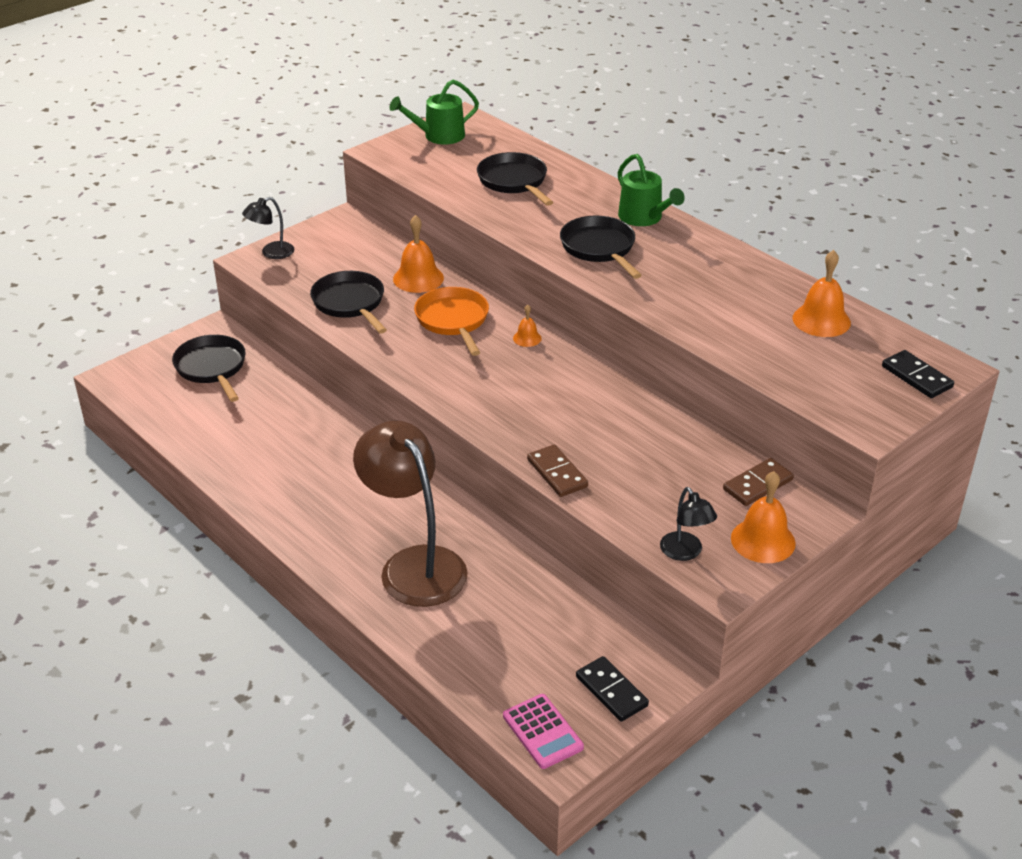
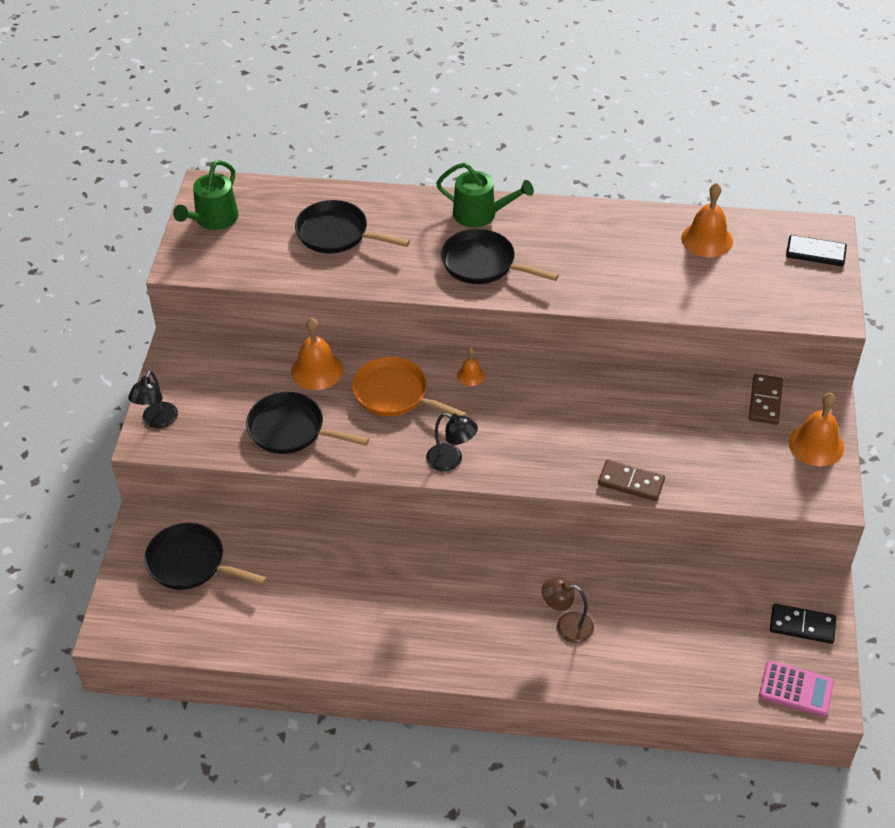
camera: 40 degrees left, 10 degrees up
(414, 564) = (566, 625): brown lamp -> brown lamp, size x0.46
(685, 552) = (782, 489): black lamp -> black lamp (451, 460)

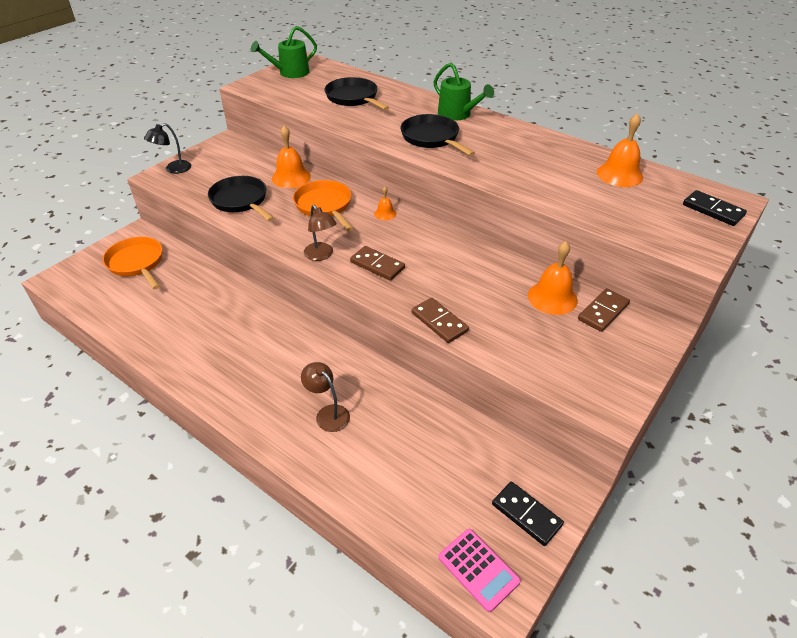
camera: 30 degrees right, 5 degrees down
(191, 563) = (137, 263): black pan -> orange pan
(451, 460) = (321, 255): black lamp -> brown lamp
(519, 445) = (377, 265): none -> brown domino
(816, 445) = (627, 361): orange bell -> orange bell (552, 297)

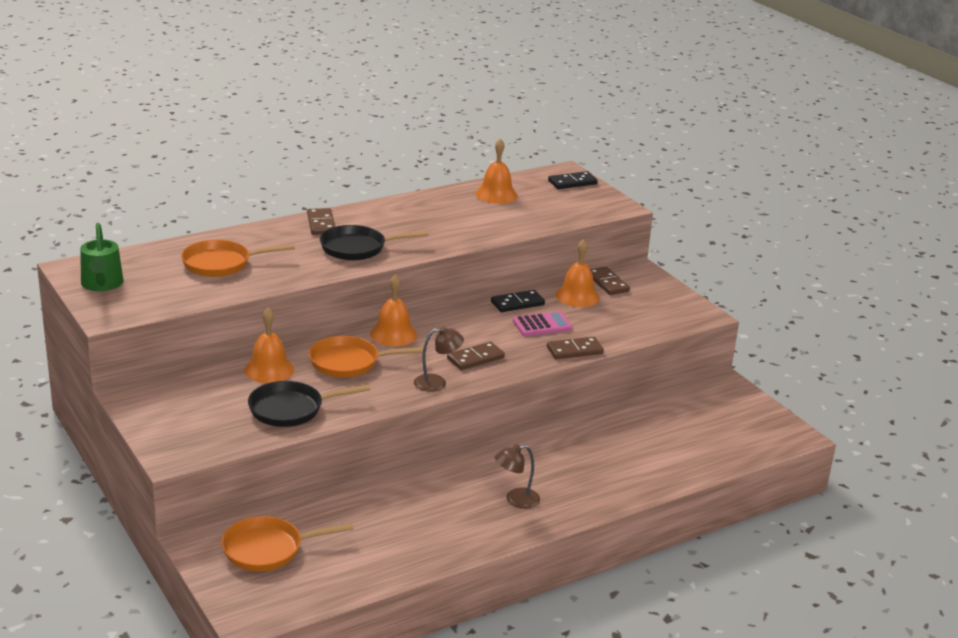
camera: 70 degrees left, 15 degrees down
(173, 169) = (167, 444): black lamp -> none
(328, 413) = (597, 467): brown lamp -> brown lamp (515, 500)
(353, 98) = (221, 264): black pan -> orange pan
(385, 213) = (393, 334): orange bell -> orange bell, size x1.89
(457, 114) = (321, 224): green watering can -> brown domino
(478, 569) = (774, 438): pink calculator -> pink calculator (542, 325)
(526, 514) = (739, 406): black domino -> black domino (517, 303)

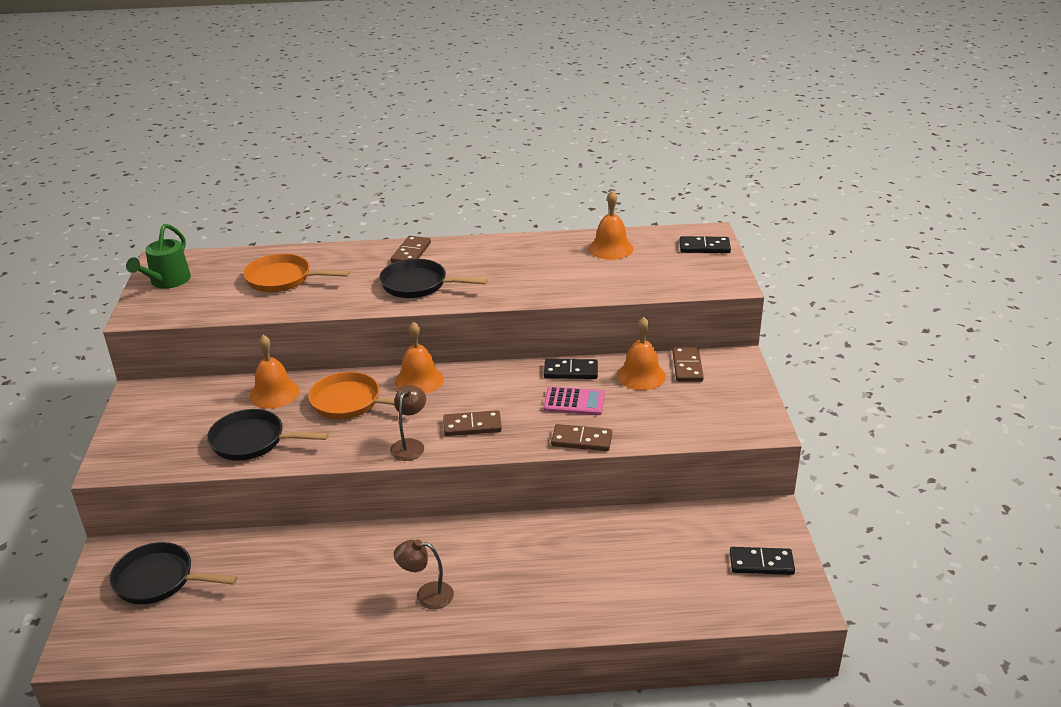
camera: 30 degrees right, 5 degrees up
(268, 549) = (159, 580): orange pan -> black pan
(437, 383) = (410, 445): brown lamp -> brown lamp turned 90 degrees counterclockwise
(746, 417) = (761, 563): none -> black domino

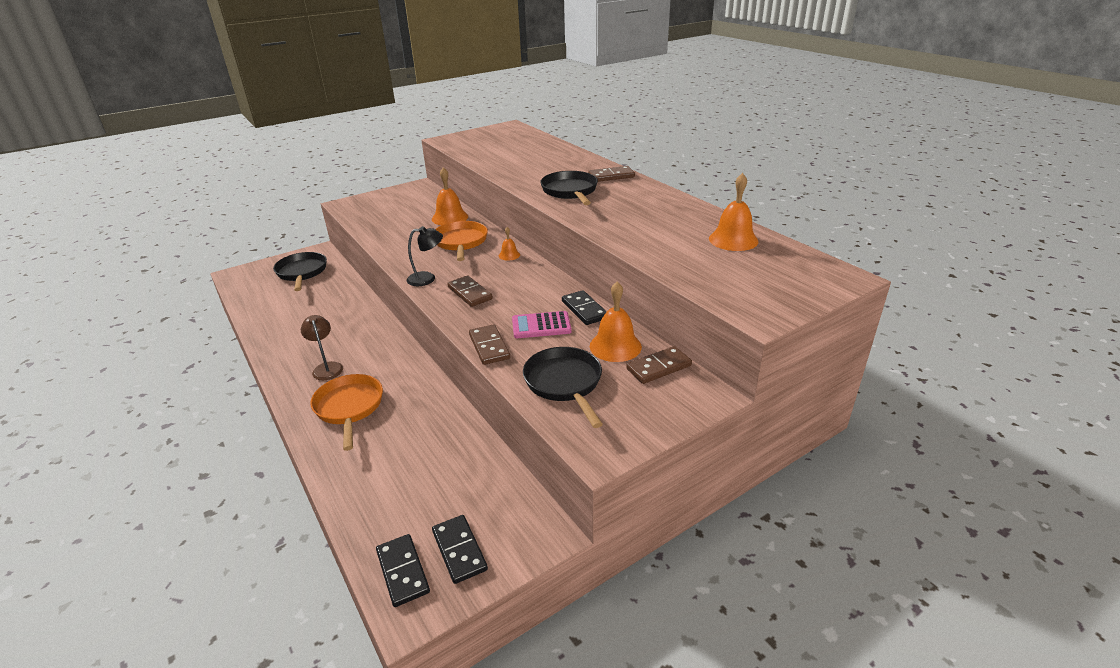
camera: 60 degrees right, 0 degrees up
(167, 281) = (489, 134): green watering can -> none
(252, 441) = (394, 229): black pan -> black pan (564, 383)
(283, 279) = (527, 156): orange pan -> orange pan (349, 408)
(410, 445) = (427, 278): brown lamp -> black lamp
(419, 380) = (509, 255): orange bell -> orange bell, size x0.53
(574, 402) = (541, 325): pink calculator -> pink calculator turned 105 degrees clockwise
(704, 247) = (811, 282): black domino -> black domino (402, 571)

